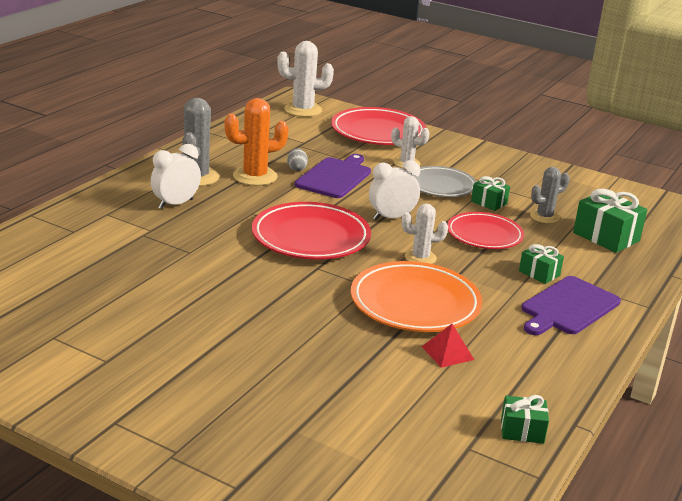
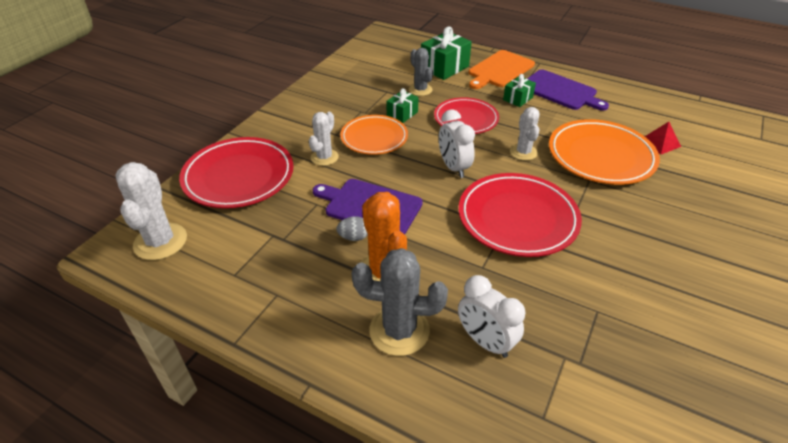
camera: 90 degrees left, 15 degrees up
(441, 186) = (374, 138): grey plate -> orange plate
(522, 430) = (724, 118): green gift -> none
(614, 273) = (499, 70): none -> orange cutting board

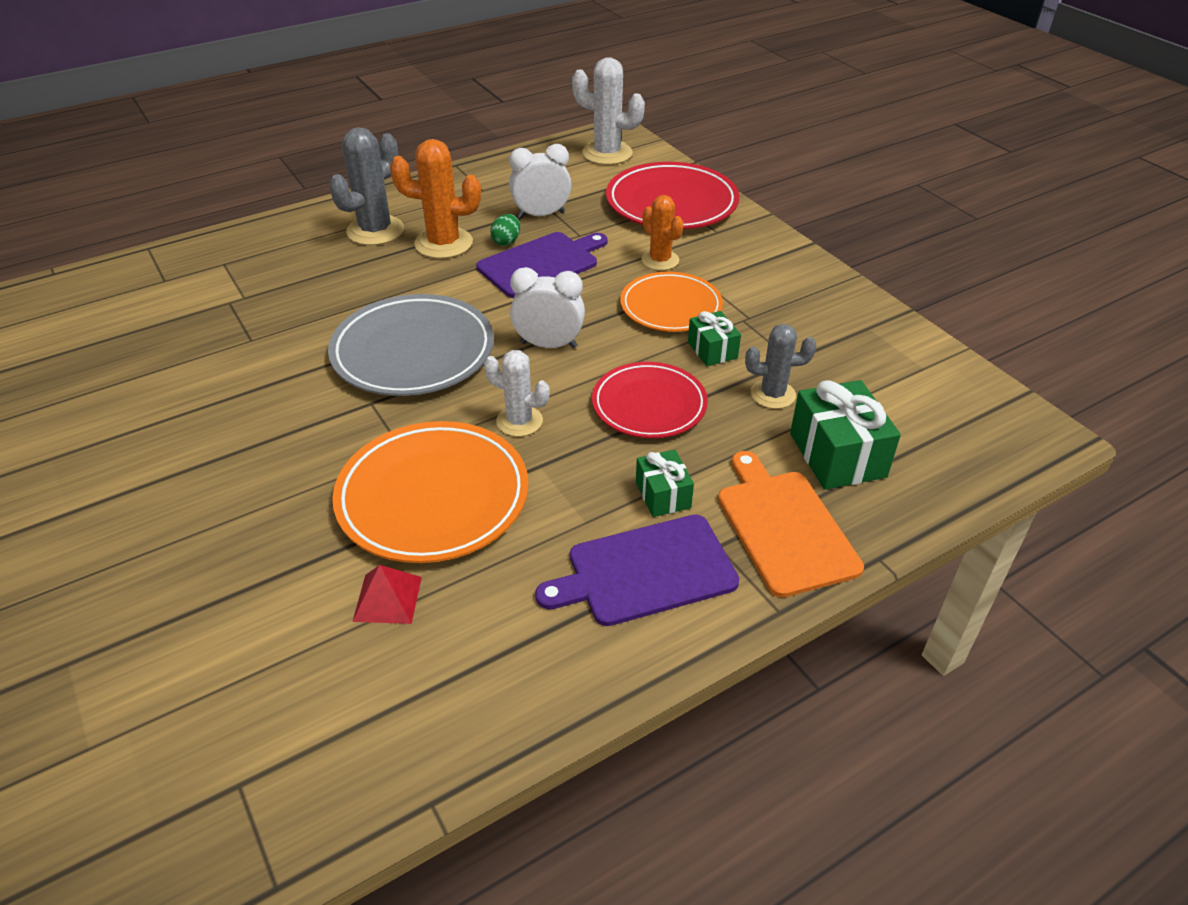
camera: 120 degrees right, 0 degrees up
(324, 157) = (660, 260): white cactus -> orange cactus
(354, 237) = (506, 241): grey egg -> green egg
(485, 341) = (311, 265): white clock -> white clock (541, 215)
(517, 218) = (413, 352): red plate -> grey plate

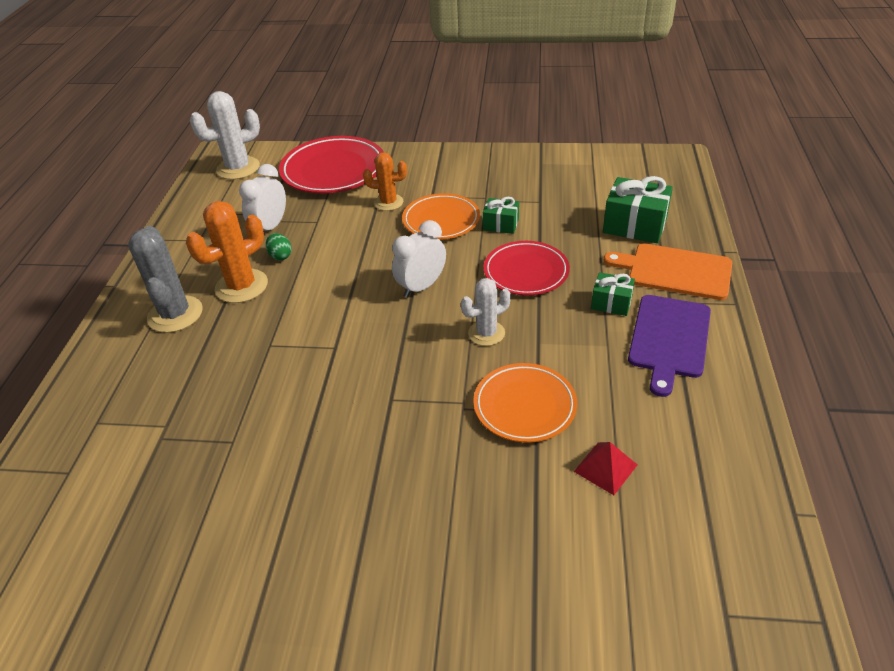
camera: 50 degrees left, 0 degrees up
(413, 352) = (356, 354): grey plate -> none
(433, 497) = (524, 406): orange plate -> orange plate, size x0.66
(541, 264) = (328, 251): purple cutting board -> none
(773, 394) = (563, 222): grey cactus -> none

